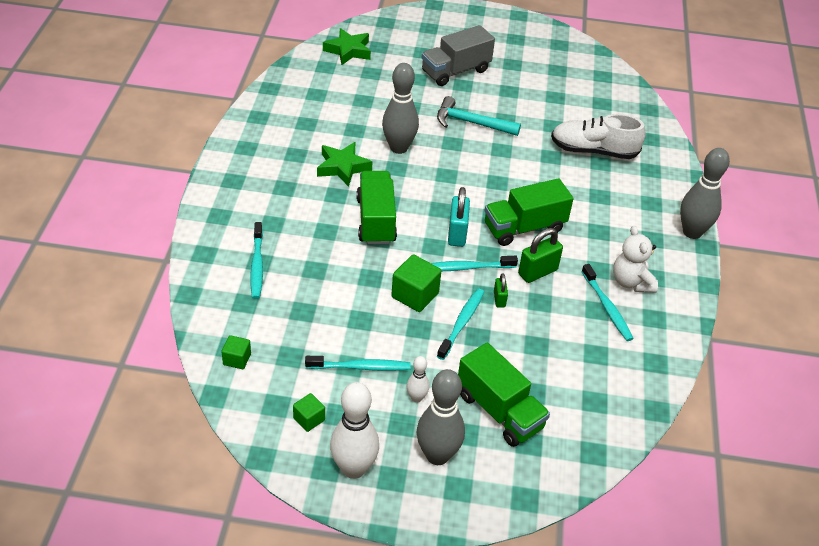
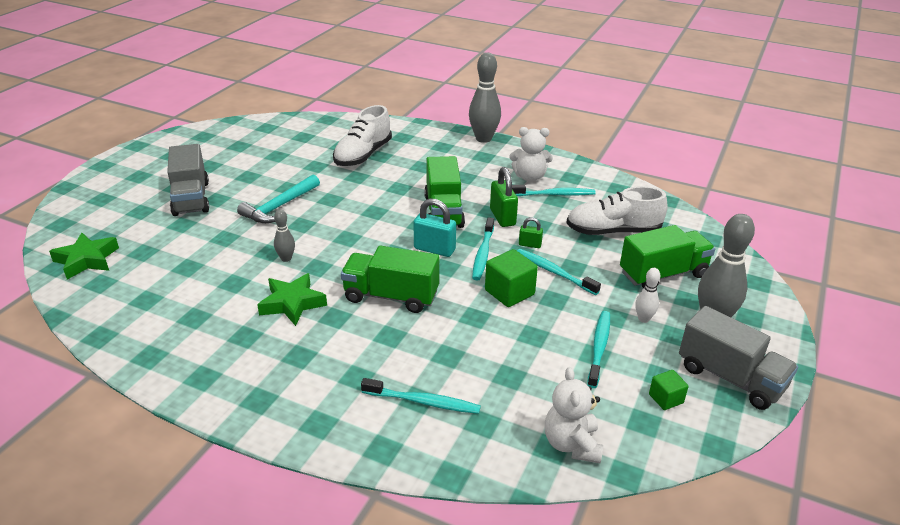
camera: 70 degrees left, 10 degrees down
(237, 359) = (571, 444): green cube -> white teddy bear
(354, 468) = (730, 377): white bowling pin -> grey truck
(399, 148) = (286, 258): grey bowling pin -> grey bowling pin, size x0.50
(560, 364) = (613, 231): none -> white shoe

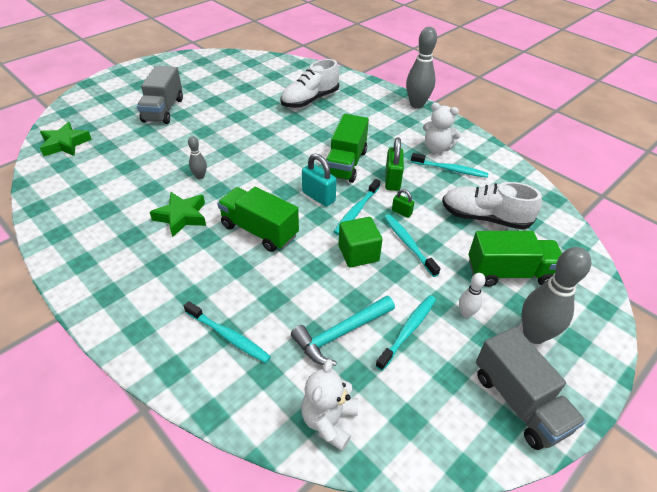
camera: 20 degrees right, 10 degrees up
(279, 207) = (221, 131): turquoise hammer -> turquoise hammer (340, 334)
(666, 398) = (442, 403): green cube -> none

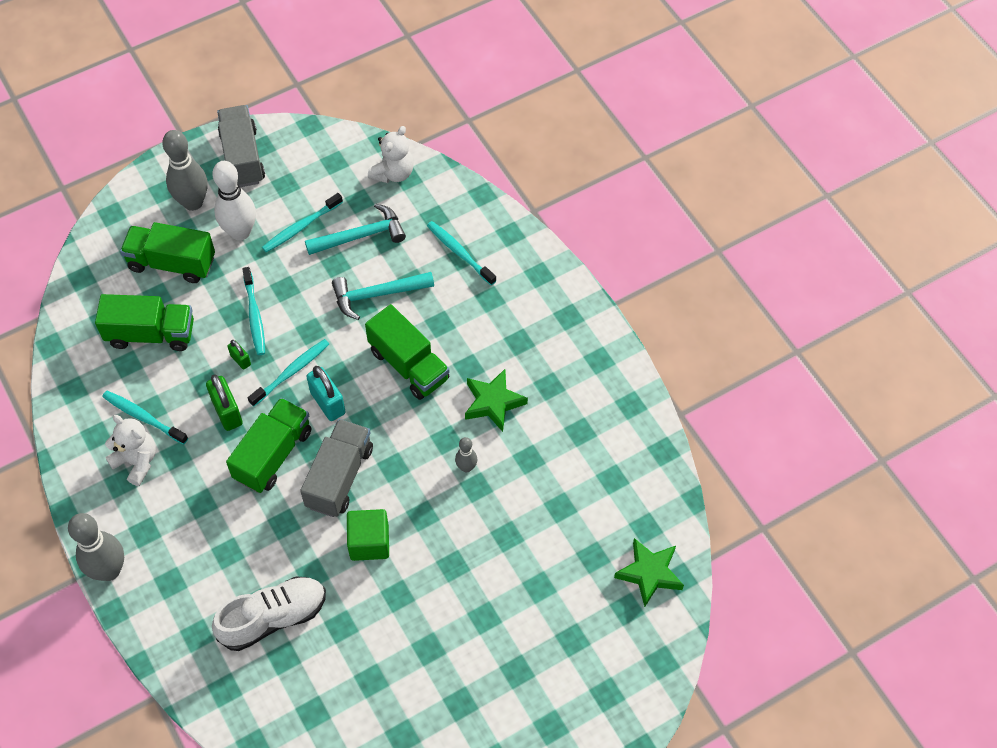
camera: 165 degrees left, 15 degrees up
(163, 110) = (510, 635): grey truck -> grey truck (339, 477)
(304, 280) = (377, 294): none -> turquoise hammer
(358, 253) = (312, 315): green cube -> green cube (369, 542)
(392, 181) = (227, 412): green padlock -> green padlock turned 45 degrees counterclockwise
(466, 313) = (240, 232): white bowling pin -> white bowling pin, size x1.98
(484, 218) = (151, 334): white shoe -> green truck

